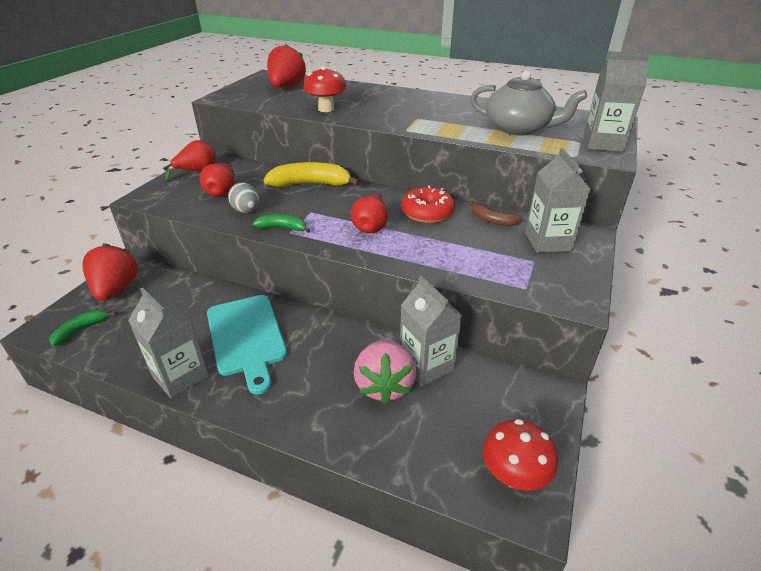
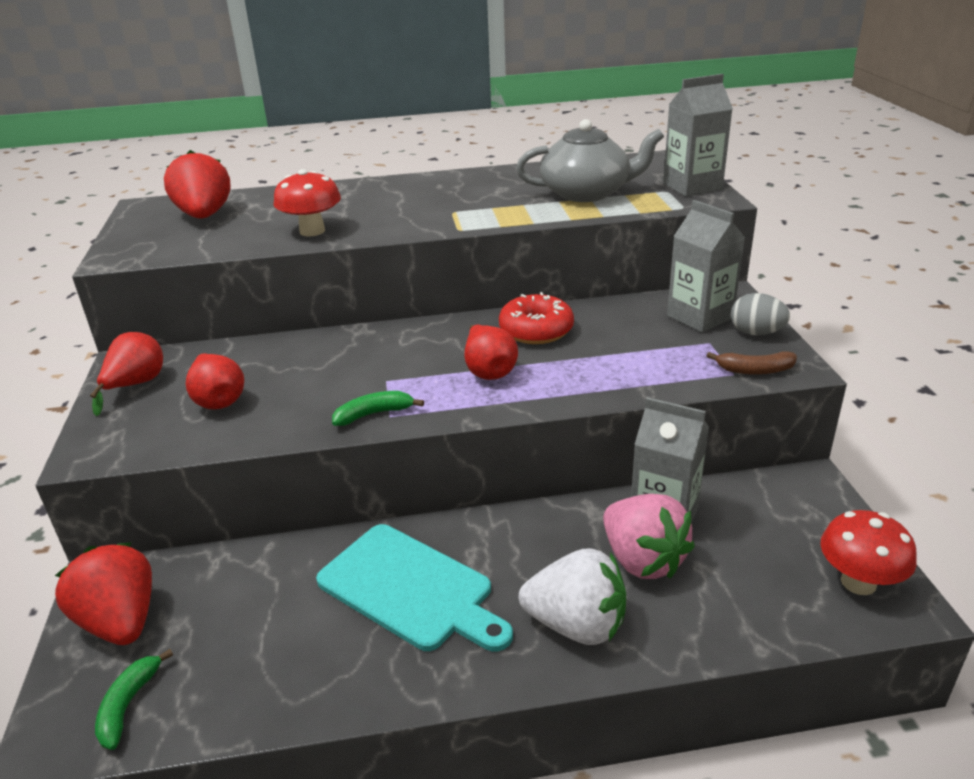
camera: 30 degrees left, 5 degrees down
(180, 376) = (372, 683): grey carton -> none
(246, 211) = (291, 411): grey egg -> grey egg (756, 333)
(307, 402) = (576, 625): none -> white strawberry
(311, 184) = (341, 345): yellow banana -> none
(492, 220) = (617, 314): brown banana -> brown banana (755, 370)

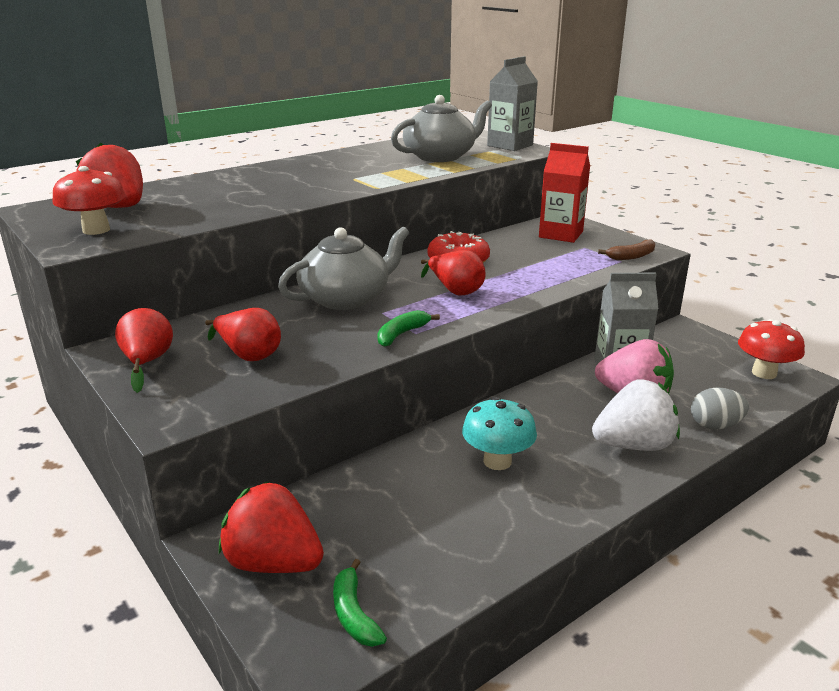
camera: 30 degrees left, 5 degrees down
(312, 231) = (248, 204): red mushroom -> red mushroom (96, 230)
(372, 353) = (346, 298): none -> grey teapot
(410, 588) = (497, 461): turquoise cutting board -> turquoise mushroom
(700, 317) = (561, 234): grey carton -> red carton
(756, 333) = (607, 237): grey egg -> grey egg (715, 425)

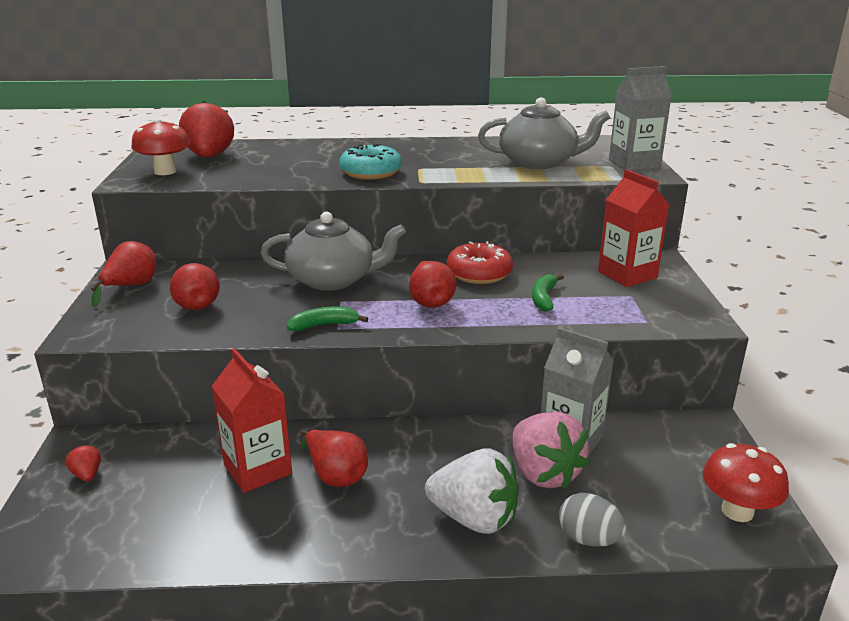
camera: 35 degrees right, 0 degrees up
(273, 562) = (87, 474): red strawberry -> red strawberry, size x0.43
(318, 189) = (371, 172): none -> turquoise donut
(354, 614) = (81, 539): green banana -> green banana (544, 298)
(429, 485) = (257, 469): none -> red carton
(497, 461) = (335, 475): turquoise mushroom -> red pear
(631, 256) = (666, 320): brown banana -> none

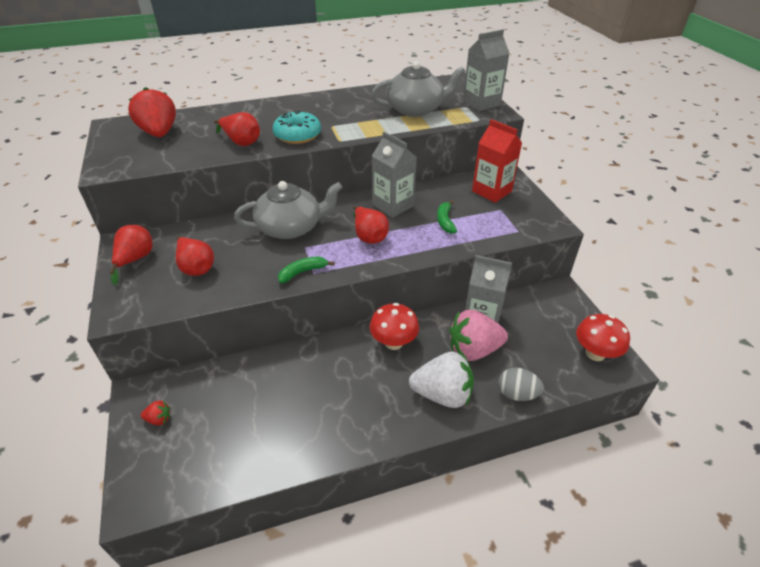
camera: 15 degrees left, 15 degrees up
(87, 474) = (159, 419): red strawberry -> red strawberry turned 135 degrees clockwise
(165, 171) = (130, 155): red mushroom -> red mushroom (393, 342)
(257, 469) = (283, 387): red carton -> none
(335, 475) = (339, 380): red pear -> red pear (241, 142)
(479, 273) = (393, 205): red donut -> grey carton
(544, 473) = (473, 350): pink strawberry -> pink strawberry turned 120 degrees clockwise

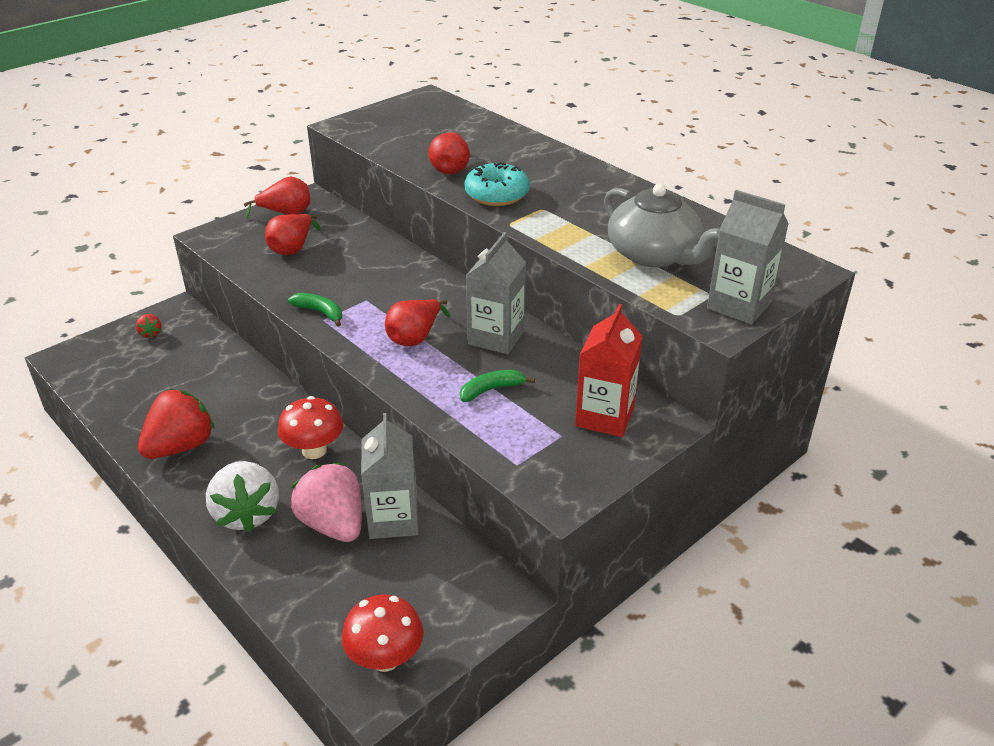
camera: 65 degrees right, 5 degrees down
(159, 133) = (432, 122): red strawberry -> red strawberry (181, 446)
(291, 227) = (396, 279): grey teapot -> none
(517, 394) = (272, 583): grey egg -> none

